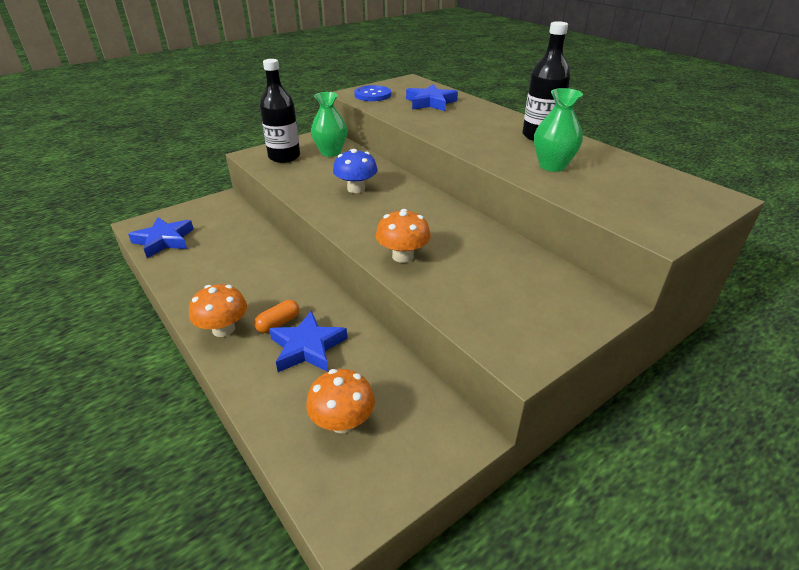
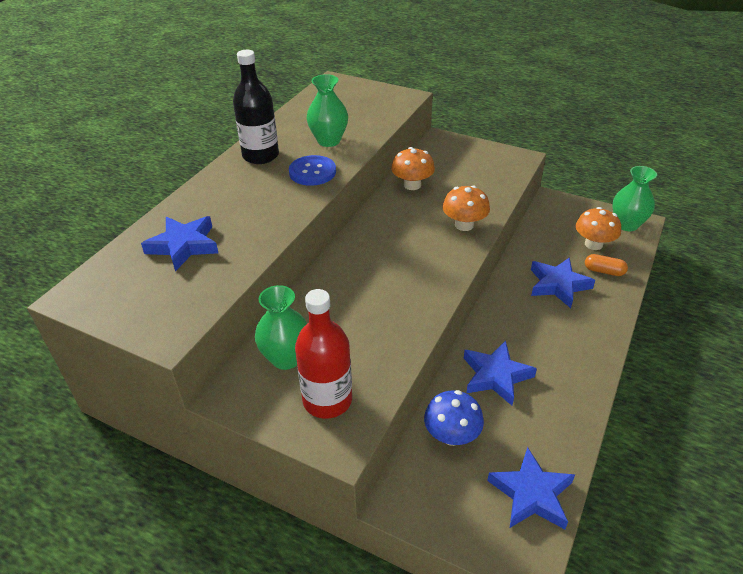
camera: 115 degrees left, 5 degrees up
(223, 329) = (590, 341): orange mushroom -> orange mushroom (412, 185)
(255, 262) = (495, 376): none -> blue star
(278, 323) = (552, 313): orange capsule -> orange capsule (604, 271)
(284, 157) = (327, 400): black bottle -> red bottle
(352, 496) = (627, 224): none -> green vase
(356, 189) = (372, 293): blue mushroom -> blue mushroom (451, 435)
(373, 95) = (169, 309): blue button -> blue button (312, 172)

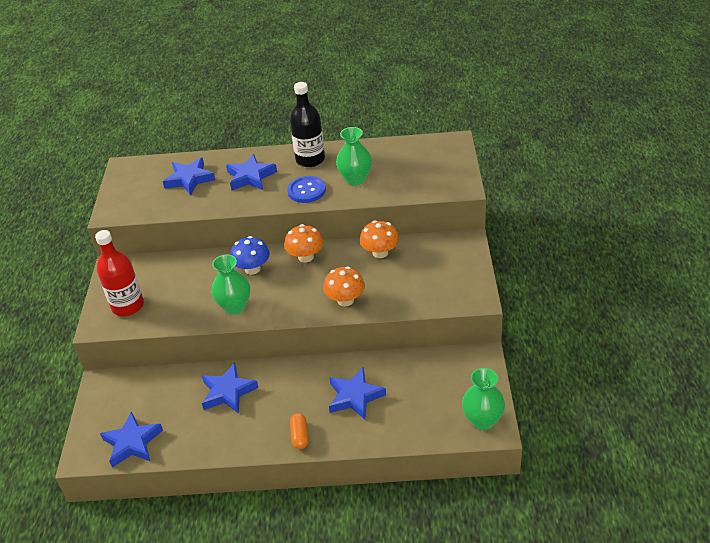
camera: 65 degrees right, 0 degrees up
(240, 200) = (250, 177): none -> blue star
(286, 358) = (153, 274): green vase -> green vase (235, 307)
(451, 435) = (162, 388): blue mushroom -> blue mushroom (252, 269)
(593, 244) = (431, 404): orange mushroom -> orange mushroom (306, 257)
(604, 271) = (395, 421): orange capsule -> orange capsule (300, 436)

